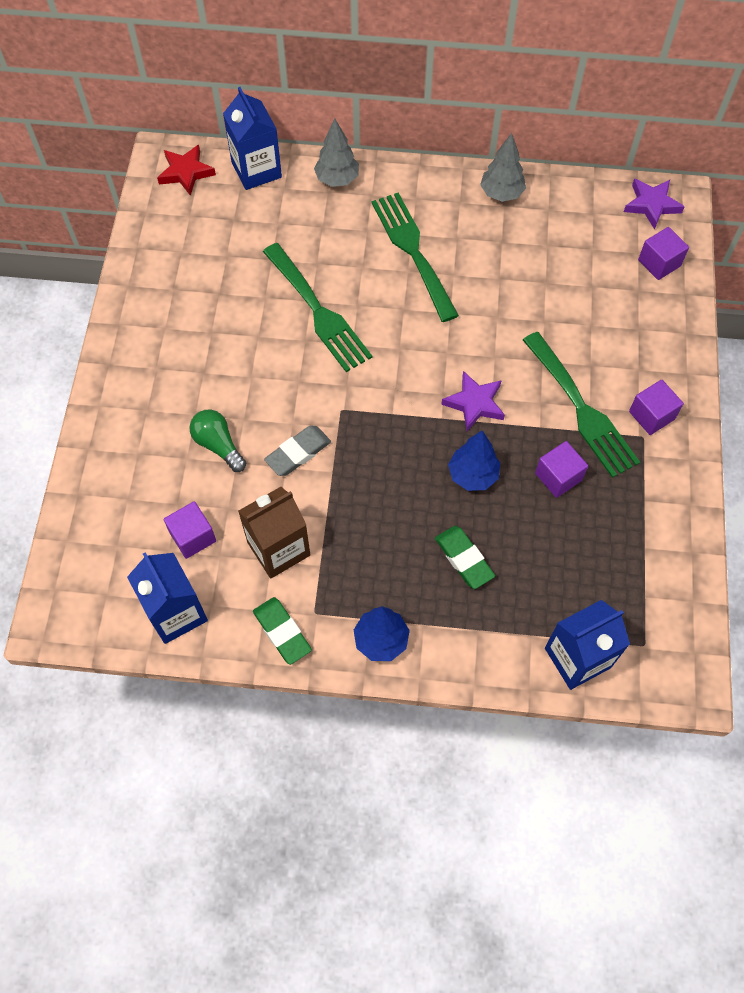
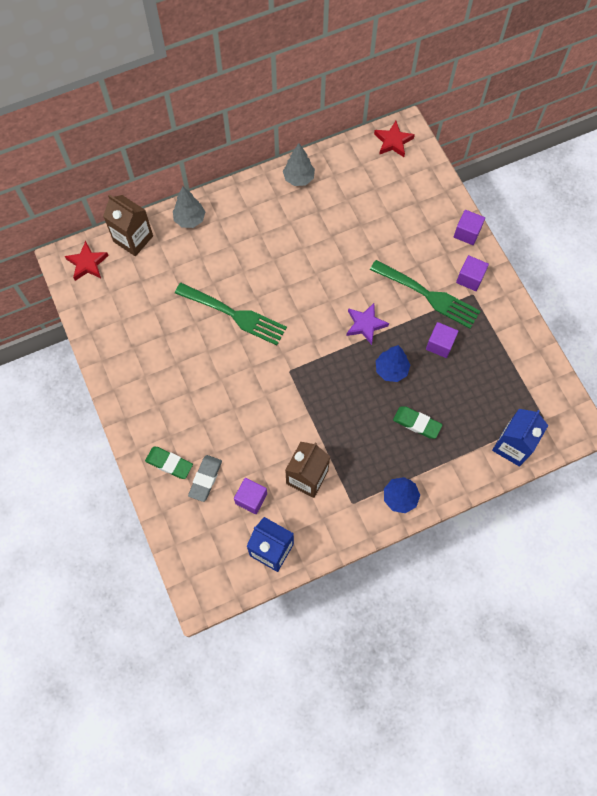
camera: 30 degrees left, 5 degrees up
(218, 445) = (229, 433): green light bulb -> none
(256, 170) = (133, 239): blue carton -> brown carton
(282, 632) = (341, 525): green eraser -> green eraser (169, 463)
(298, 453) = (280, 412): grey eraser -> grey eraser (205, 479)
(412, 251) = (268, 245): green fork -> none
(651, 205) = (393, 141): purple star -> red star
(659, 263) = (419, 178): purple cube -> purple cube (467, 233)

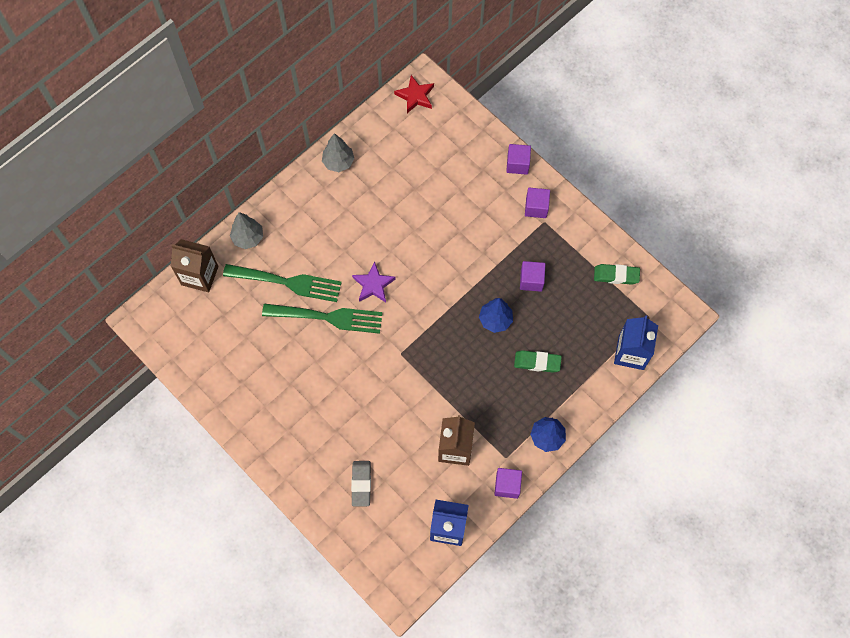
camera: 20 degrees left, 0 degrees up
(87, 263) = (164, 315): red star -> none
(169, 463) = (321, 481): green eraser -> green eraser (616, 275)
(251, 498) = (411, 487): purple cube -> purple cube (507, 485)
(365, 324) = (455, 285): purple star -> purple star (373, 285)
(429, 295) = (504, 237): green fork -> green fork (288, 282)

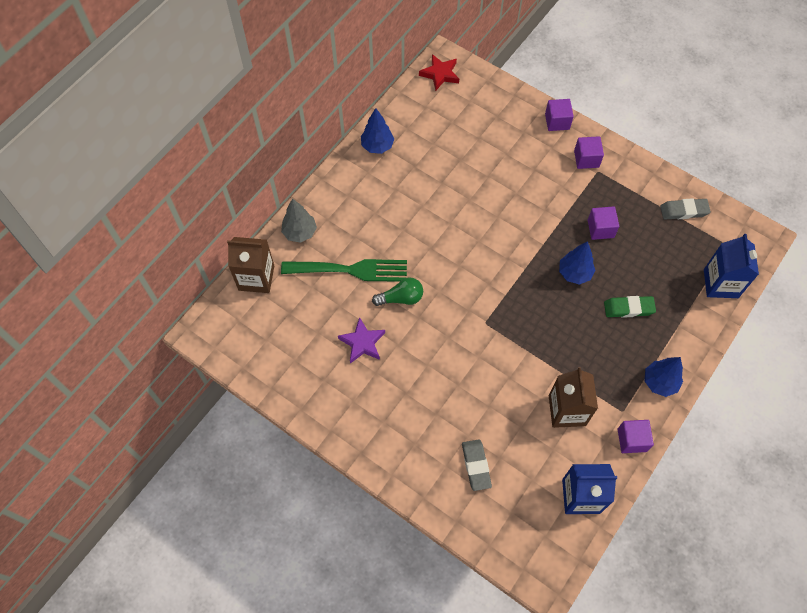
camera: 10 degrees left, 5 degrees down
(328, 317) = (401, 298): green fork -> green light bulb
(338, 162) = (377, 146): grey tree -> blue tree
(373, 285) = (440, 258): purple star -> purple star (362, 342)
(616, 275) = (684, 211): green eraser -> grey eraser

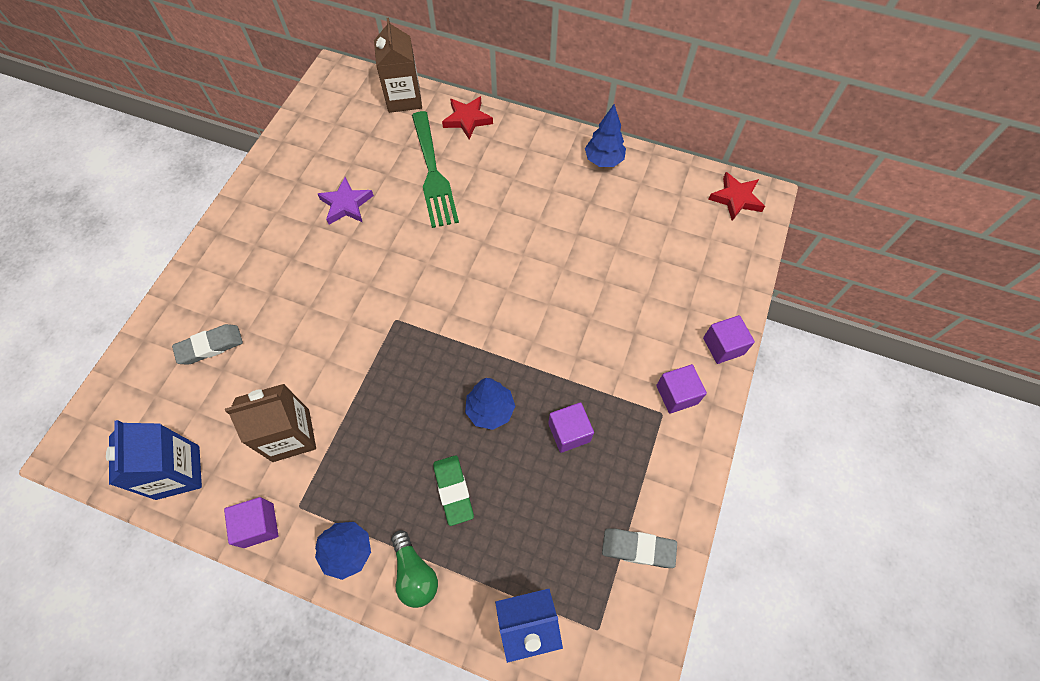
camera: 75 degrees right, 0 degrees up
(300, 232) = (467, 119): grey tree -> red star
(401, 298) = (409, 227): green light bulb -> green light bulb (415, 573)
(684, 211) = (638, 548): grey eraser -> grey eraser turned 60 degrees counterclockwise

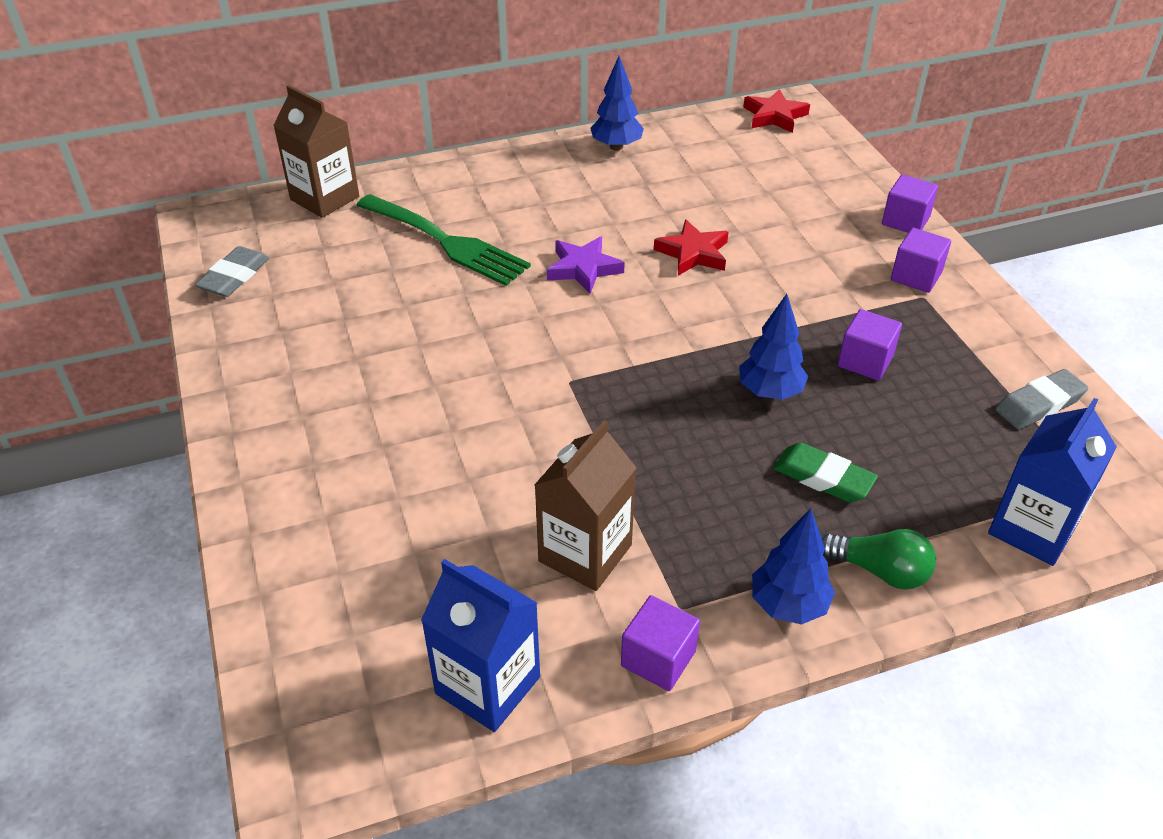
camera: 40 degrees left, 20 degrees down
(210, 346) = (368, 541): grey eraser -> grey eraser (234, 277)
(346, 204) = (375, 318): purple star -> purple star (583, 268)
(467, 119) = (426, 181): red star -> red star (693, 253)

